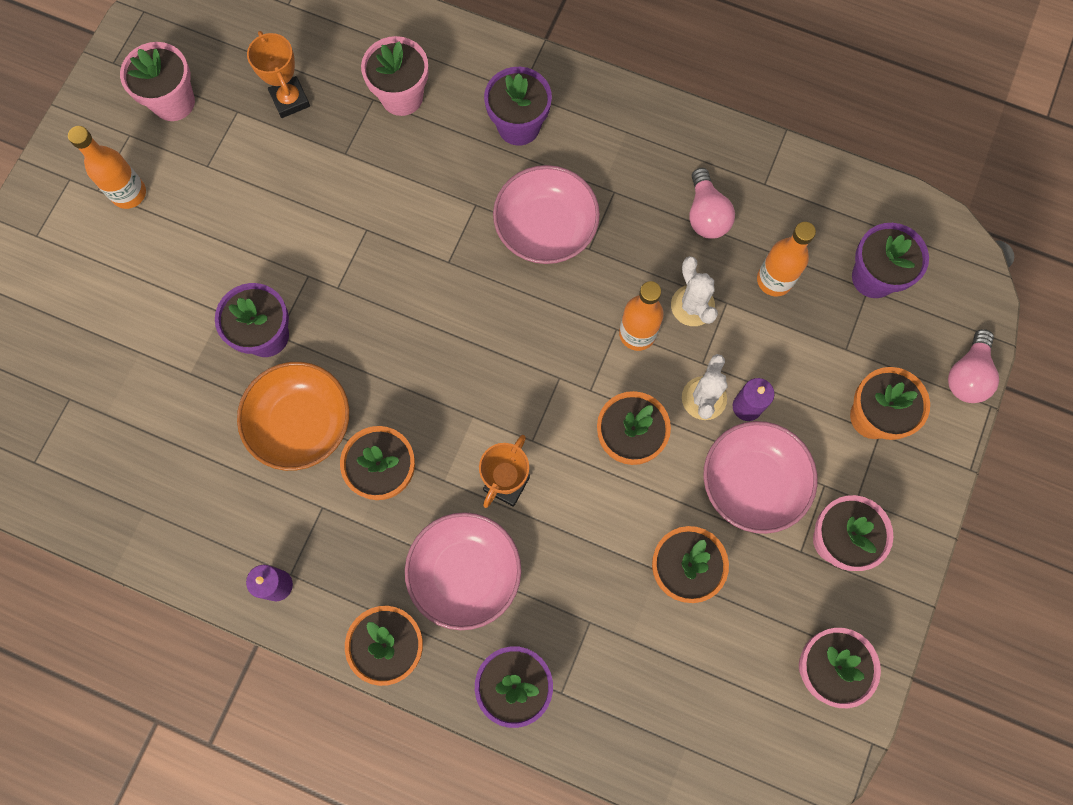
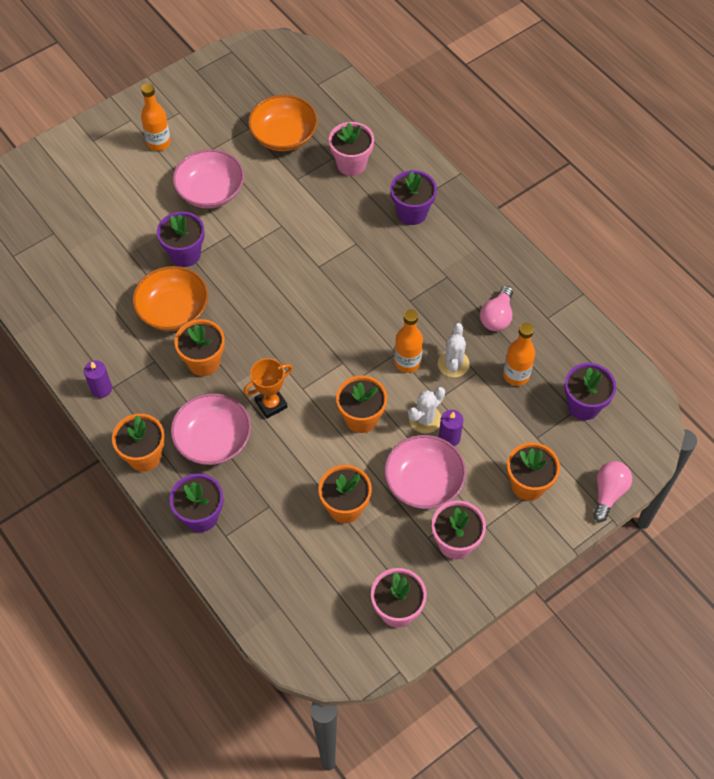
camera: 30 degrees right, 15 degrees down
(173, 102) = (216, 106): pink flower pot -> none
(290, 100) = (284, 136): orange trophy -> orange bowl
(546, 228) = (390, 276): pink bowl -> pink bowl (210, 191)
(967, 375) = (608, 493): pink light bulb -> pink light bulb turned 150 degrees clockwise

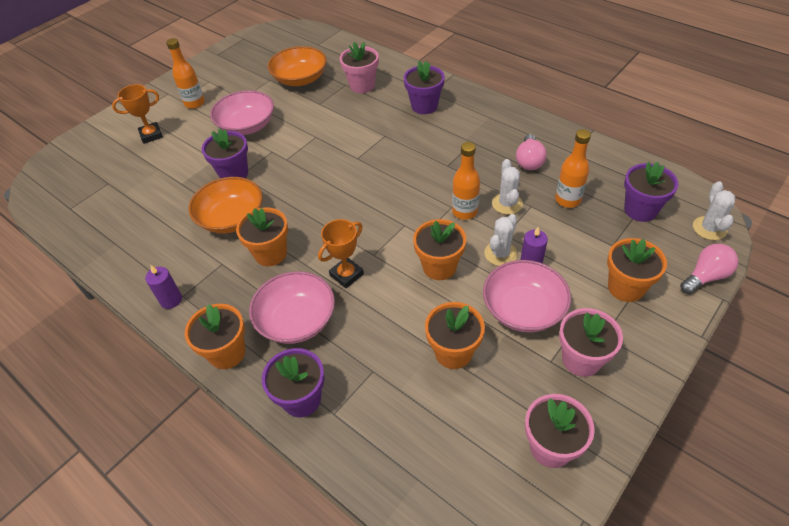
camera: 10 degrees left, 10 degrees down
(105, 178) = (151, 135): none -> orange trophy
(608, 493) = (705, 276): pink light bulb -> pink light bulb turned 45 degrees clockwise
(640, 443) = (709, 228): none -> white cactus

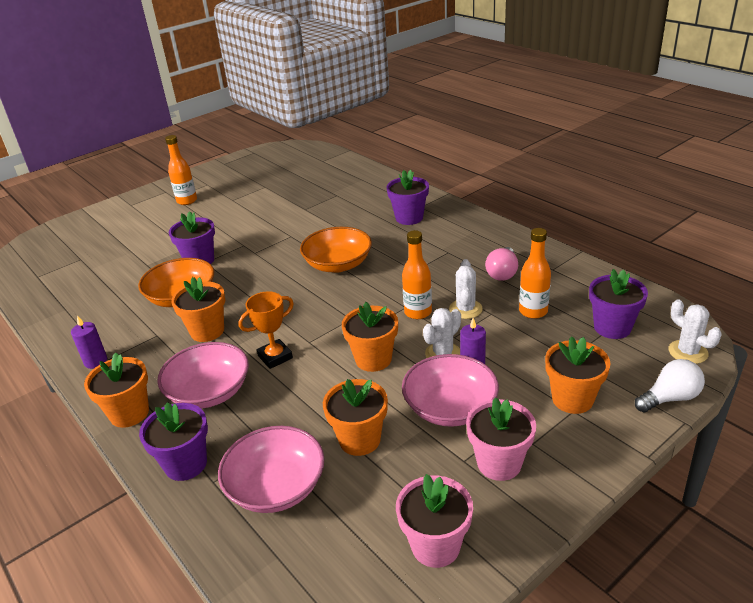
camera: 10 degrees right, 15 degrees down
(151, 135) = (136, 224): orange trophy -> none
(247, 126) = (228, 222): pink bowl -> pink bowl (276, 487)
(300, 79) = (294, 188): orange bowl -> orange bowl (338, 264)
(362, 85) = (352, 197): pink flower pot -> none
(705, 276) = (669, 398): pink light bulb -> white light bulb
(709, 228) = (688, 352): white cactus -> white cactus turned 45 degrees counterclockwise

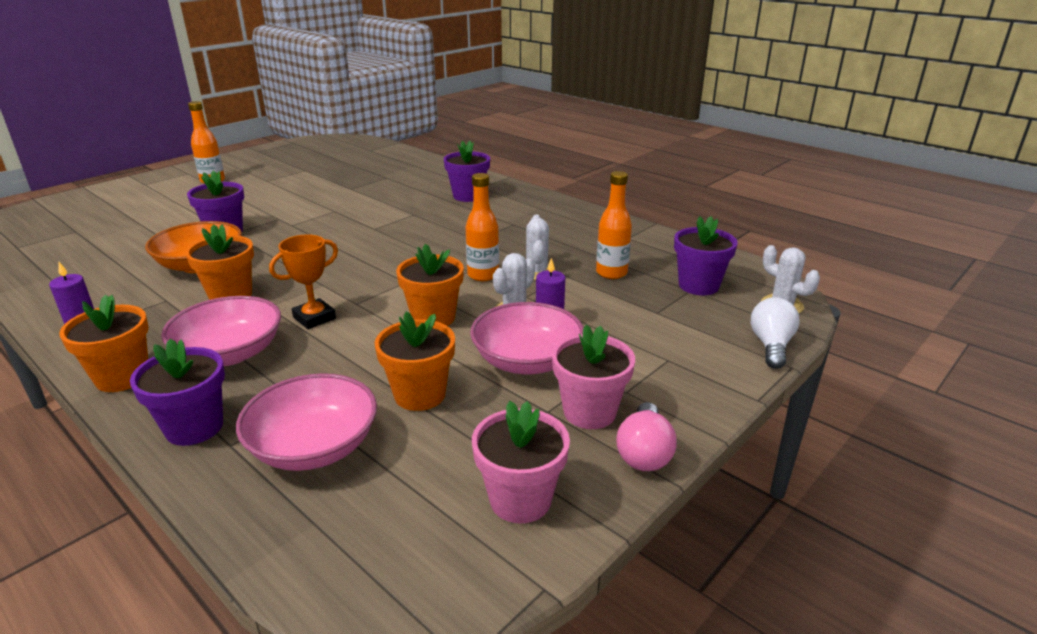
camera: 10 degrees left, 5 degrees down
(338, 264) = (389, 234): orange bowl -> none
(502, 273) = (574, 241): pink light bulb -> pink light bulb (644, 453)
(572, 399) = (665, 349): orange flower pot -> none
(669, 398) = (771, 345): white light bulb -> white light bulb turned 45 degrees counterclockwise

